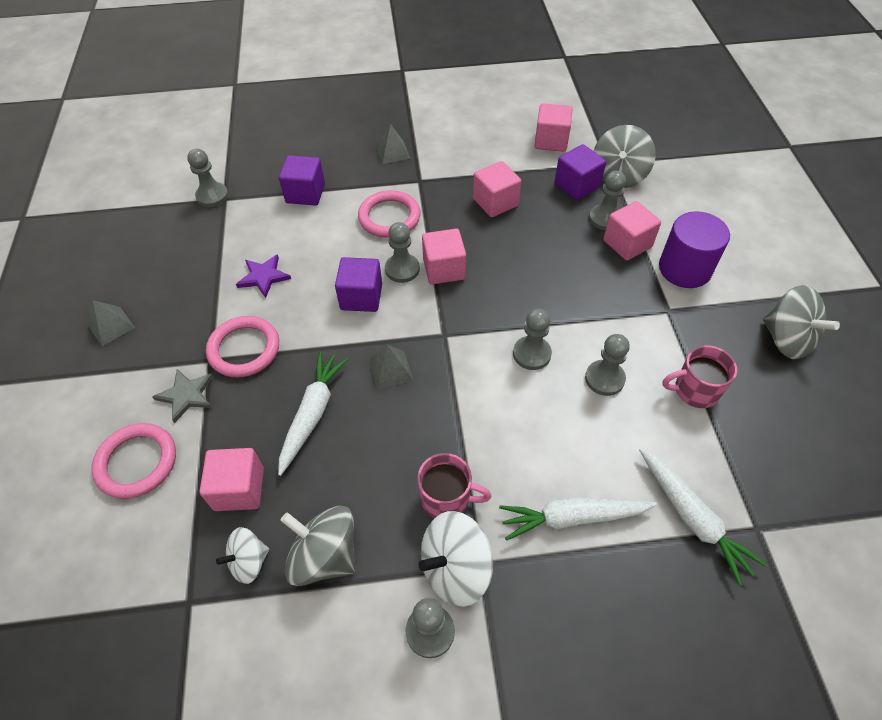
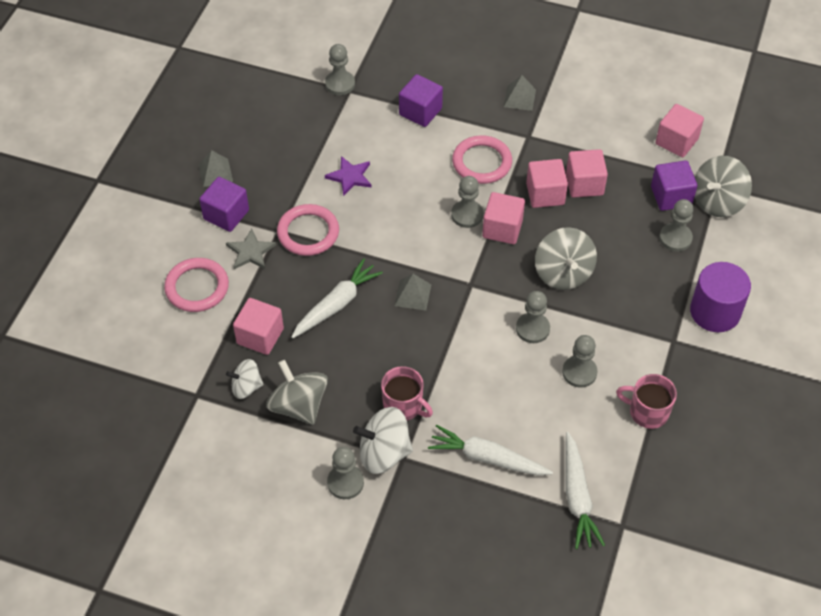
camera: 25 degrees right, 0 degrees up
(361, 297) = (420, 226): purple cube -> purple cube (226, 215)
(627, 244) = (679, 269): pink cube -> pink cube (545, 194)
(786, 339) = (759, 406): grey spinning top -> grey spinning top (563, 273)

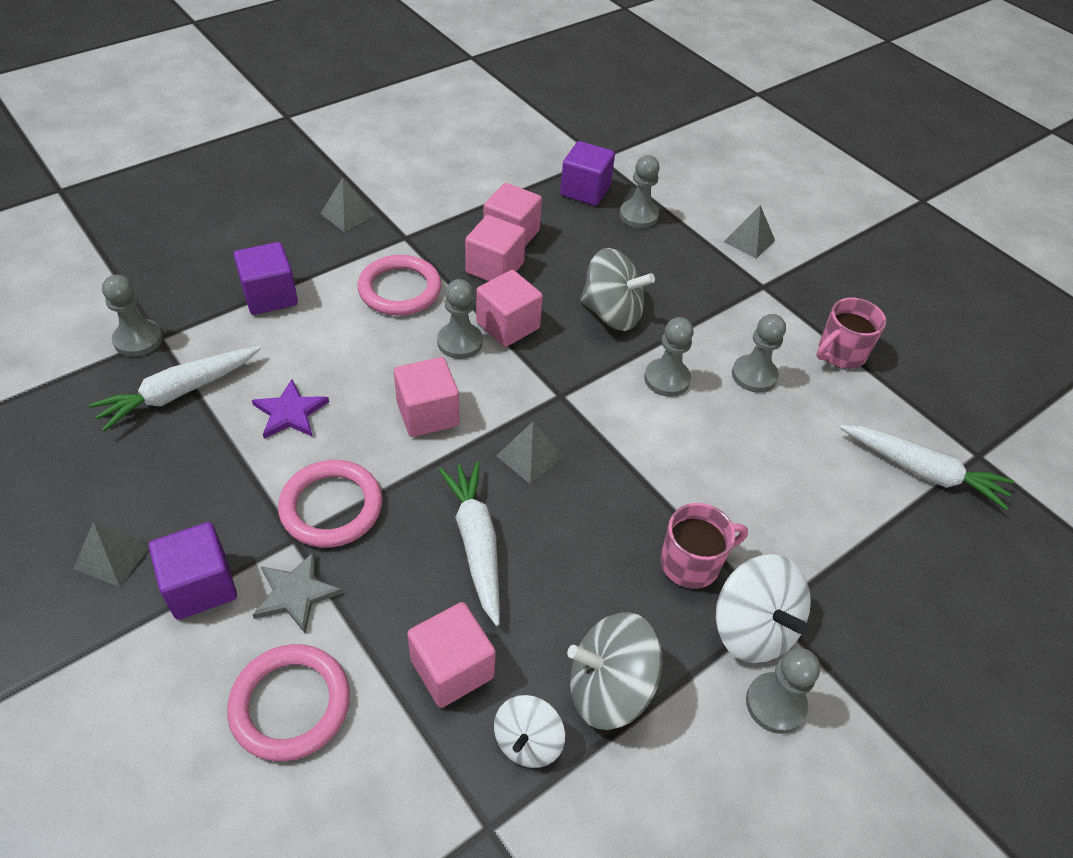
camera: 60 degrees left, 5 degrees down
(384, 453) = (752, 628): white spinning top -> white spinning top turned 60 degrees counterclockwise
(487, 458) = (823, 522): white carrot -> white carrot (179, 393)
(676, 141) = (523, 151): pink cube -> pink cube (427, 414)
(715, 312) = (749, 241): purple cylinder -> grey pyramid
(717, 201) = (619, 168): grey spinning top -> none

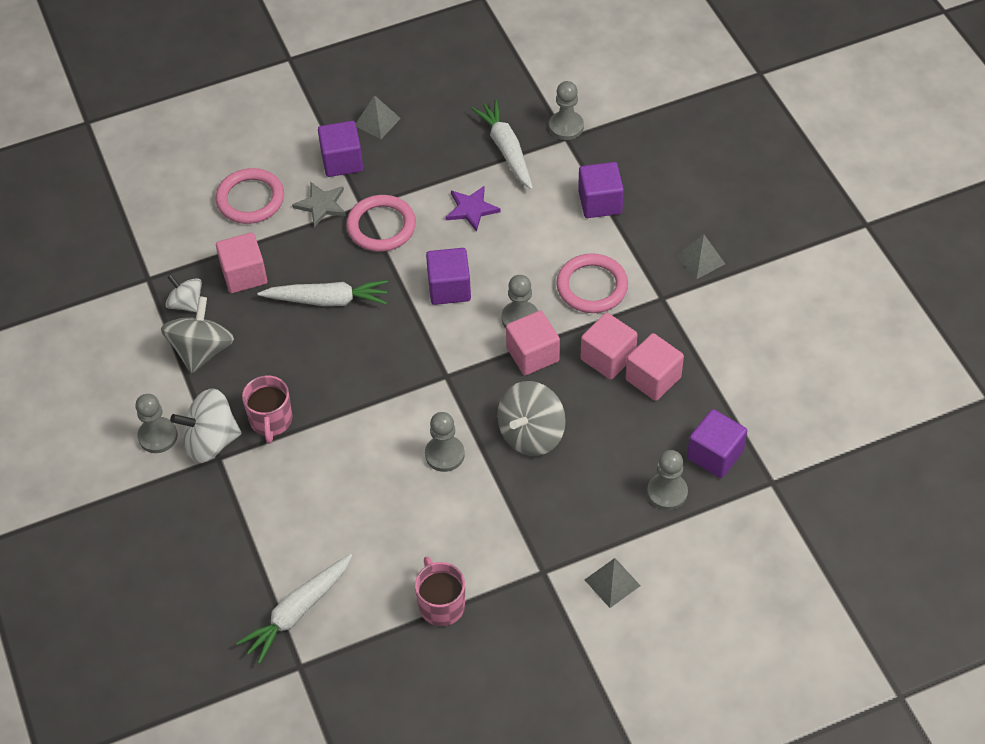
camera: 110 degrees right, 5 degrees up
(427, 414) = (449, 288): pink cube -> purple cube
(530, 456) = (391, 344): grey pyramid -> none
(754, 375) = (432, 522): grey pawn -> none

